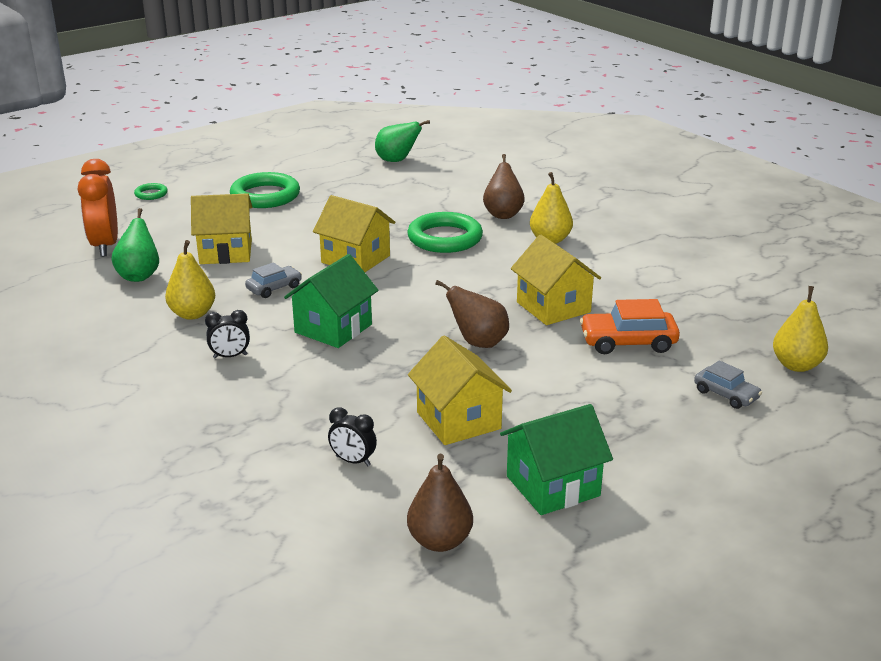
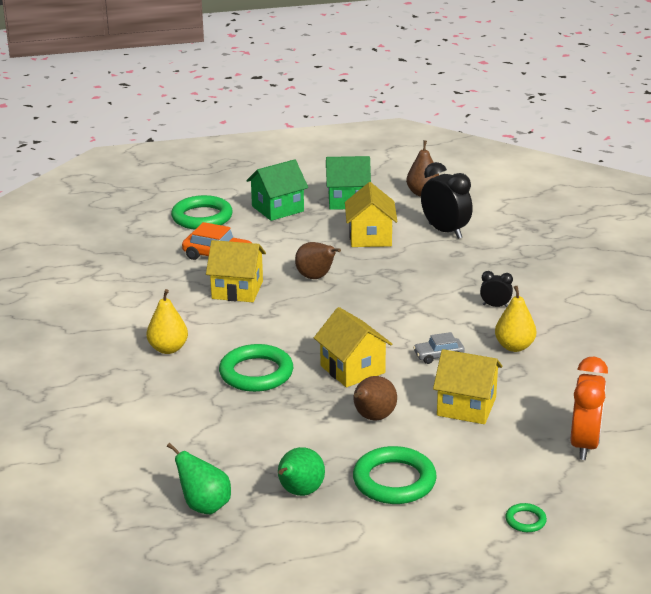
camera: 155 degrees left, 0 degrees up
(139, 276) = (553, 397): green pear -> green pear (299, 492)
(333, 328) = (410, 310): green house -> green house (277, 209)
(353, 461) = (445, 231): black clock -> black clock, size x1.97
(503, 214) = (175, 389): brown pear -> brown pear (373, 418)
(553, 307) = (237, 290): yellow house -> yellow house turned 75 degrees counterclockwise
(726, 394) = (202, 217): grey car -> green ring
(796, 365) = (137, 222): yellow pear -> none

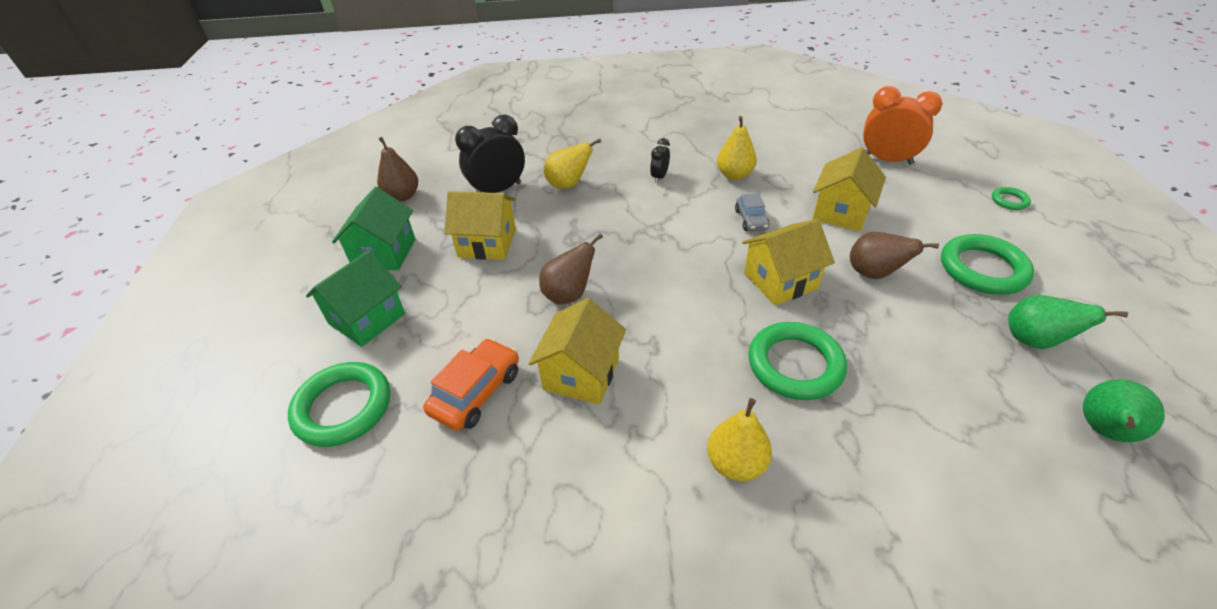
camera: 80 degrees left, 15 degrees up
(277, 209) = (367, 319): green house -> green house turned 60 degrees clockwise
(465, 262) = (568, 184): none -> yellow pear

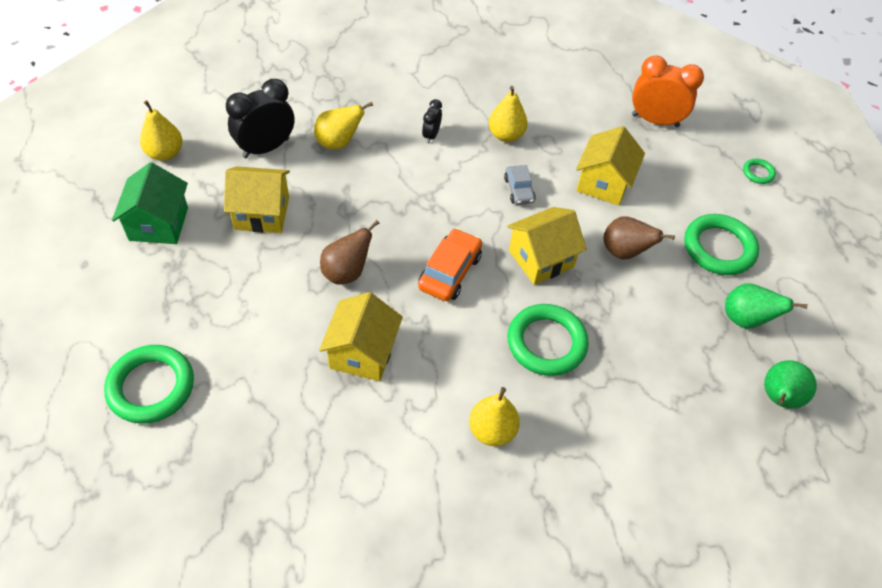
camera: 10 degrees left, 10 degrees up
(367, 319) = (155, 298): green house -> none
(402, 196) = (165, 153): brown pear -> yellow pear
(476, 392) = (270, 371): orange car -> orange car (450, 272)

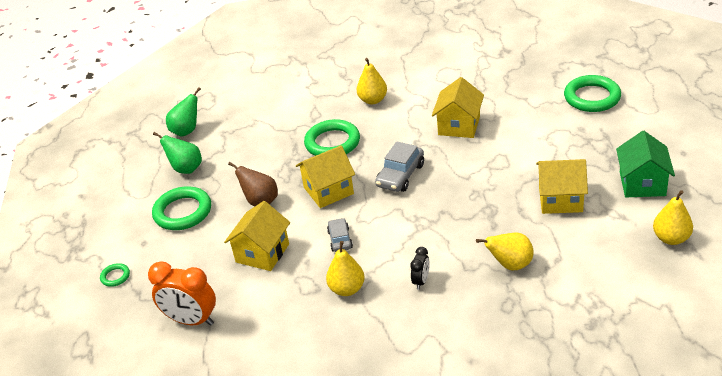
camera: 170 degrees left, 15 degrees down
(266, 148) = (578, 252): black clock -> none
(347, 272) = (479, 167): brown pear -> none
(450, 272) = (400, 175): orange car -> grey car

